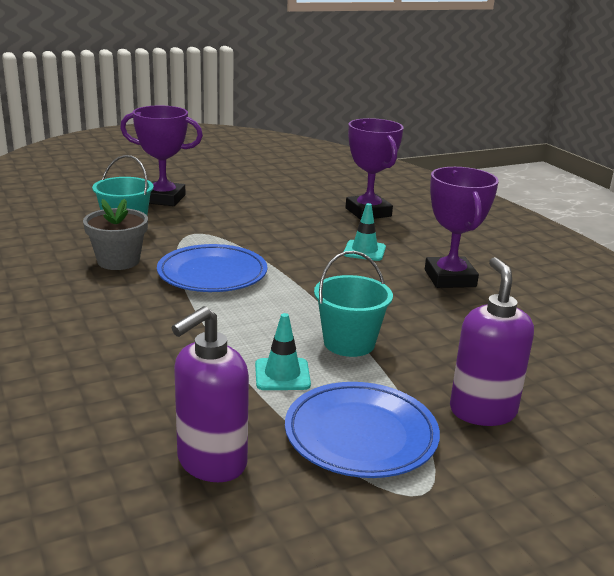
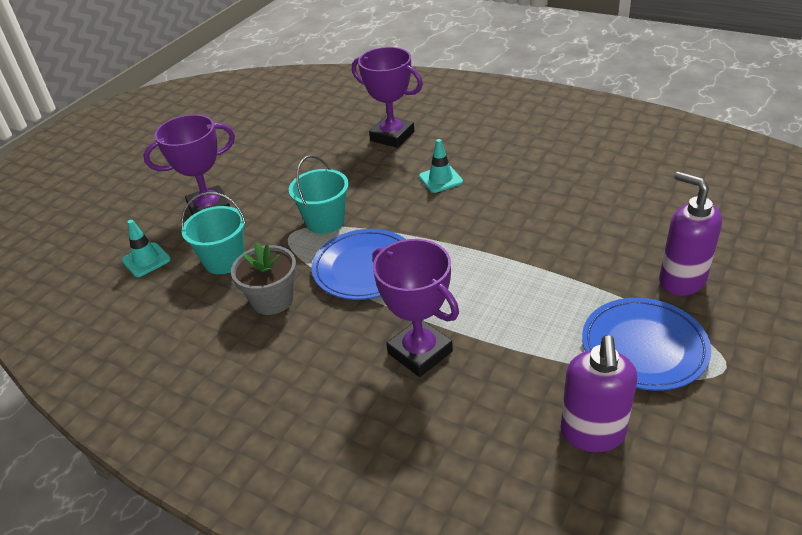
camera: 30 degrees left, 15 degrees up
(282, 375) = (537, 331): turquoise traffic cone -> turquoise traffic cone (146, 260)
(349, 343) = (541, 275): turquoise bucket -> turquoise bucket (325, 221)
(450, 278) = (528, 174): purple trophy -> purple trophy (420, 352)

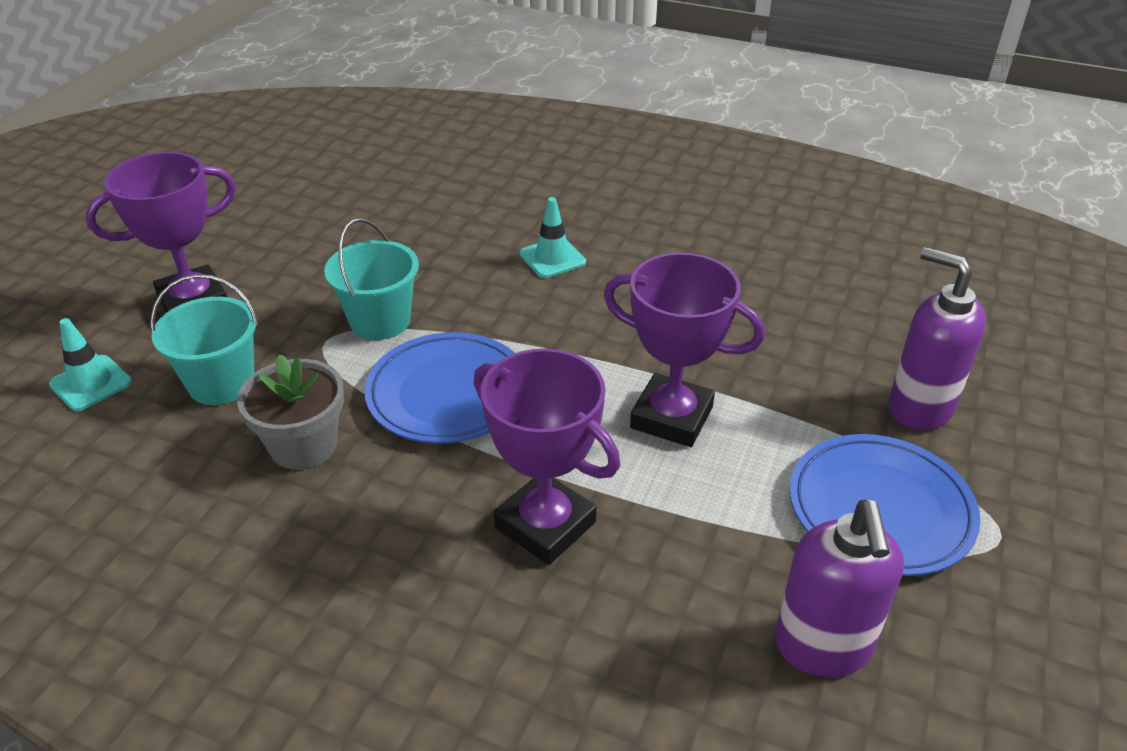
camera: 10 degrees left, 0 degrees up
(392, 136) = (474, 194): purple trophy -> purple trophy (671, 417)

